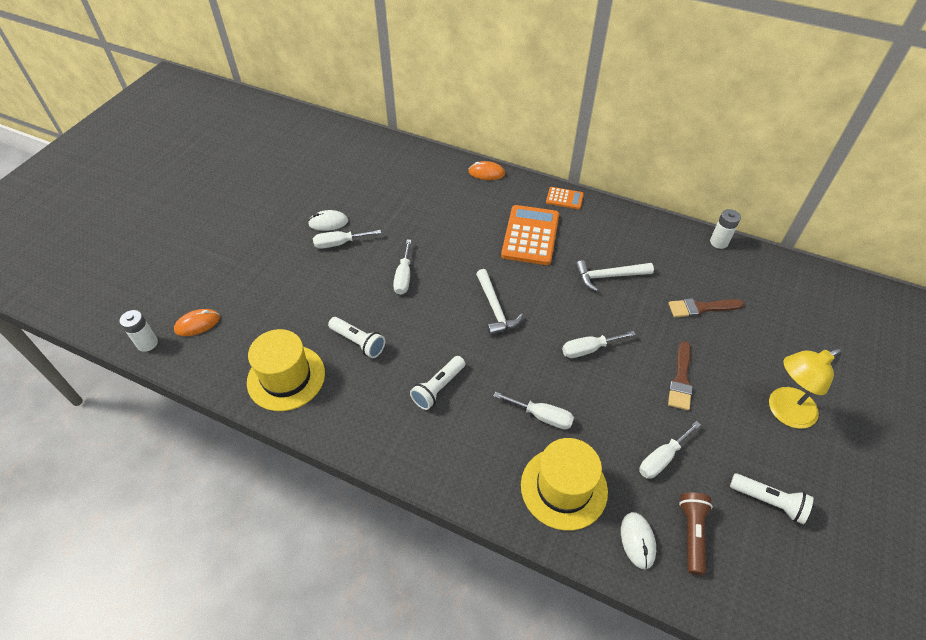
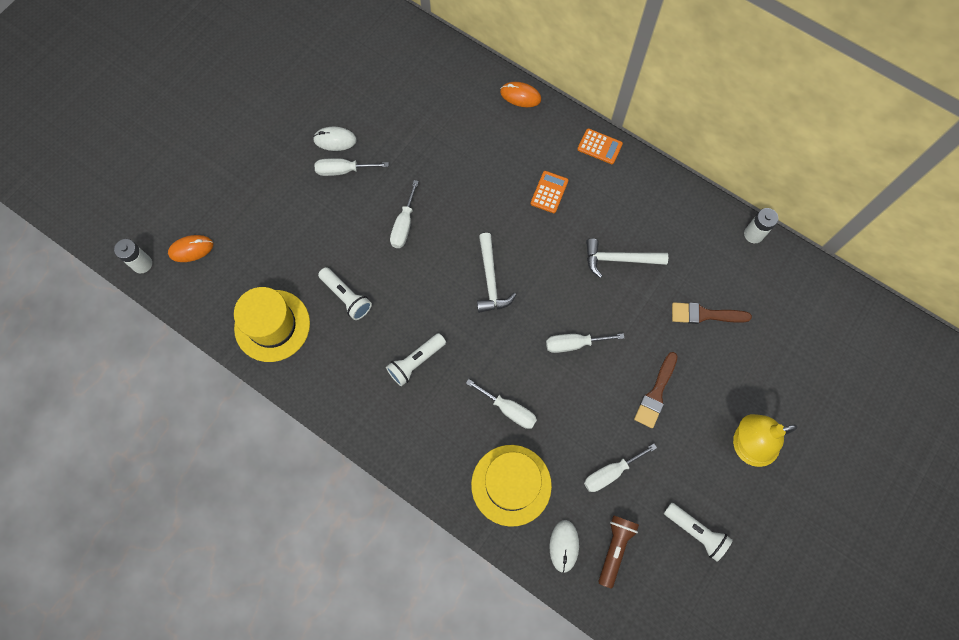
camera: 10 degrees right, 20 degrees up
(530, 235) = (549, 192): orange calculator -> orange calculator, size x0.50

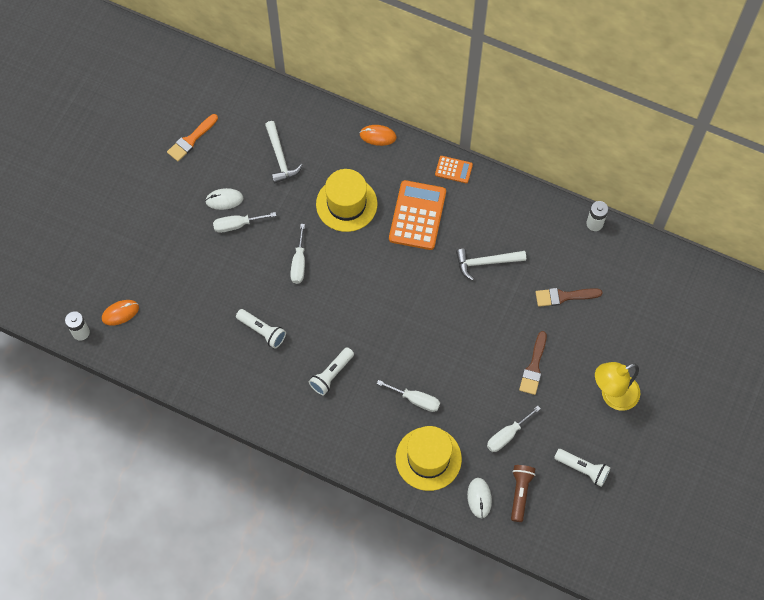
camera: 10 degrees left, 5 degrees down
(272, 325) = (204, 365): yellow hat -> yellow hat (346, 204)
(313, 68) = (191, 139): none -> orange brush
(490, 279) = (381, 297): white hammer -> white hammer (280, 157)
(549, 192) = (417, 215): orange calculator -> orange calculator, size x1.99
(574, 344) = (460, 338): white screwdriver -> none

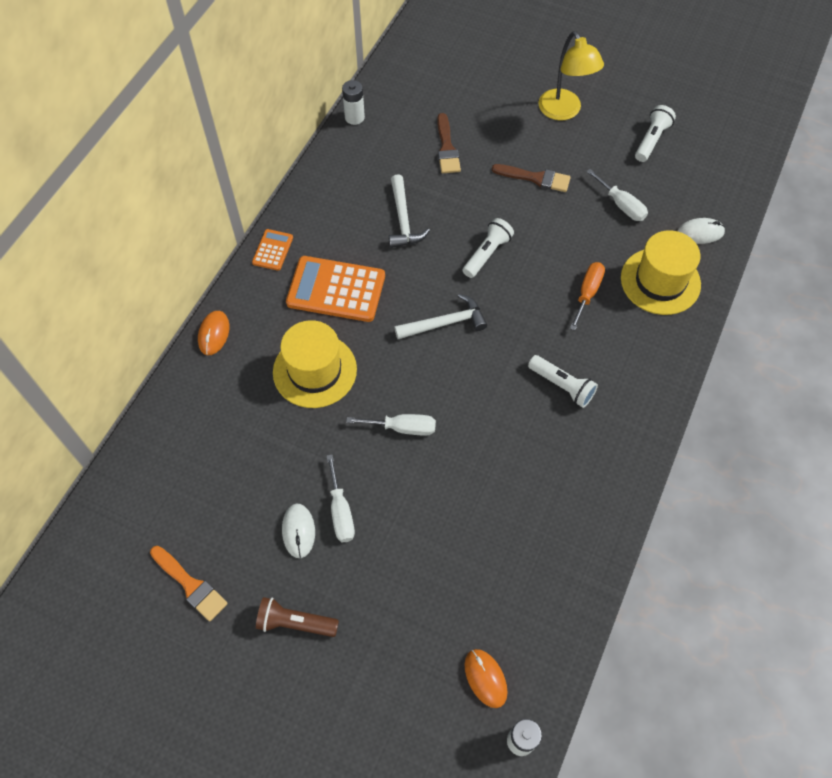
camera: 90 degrees left, 5 degrees down
(262, 331) = (505, 472): white flashlight -> white flashlight (487, 254)
(280, 157) = (234, 456): white hammer -> white hammer (445, 323)
(416, 400) = (587, 293): white screwdriver -> orange screwdriver
(520, 493) = (687, 195): brown flashlight -> brown flashlight (295, 622)

